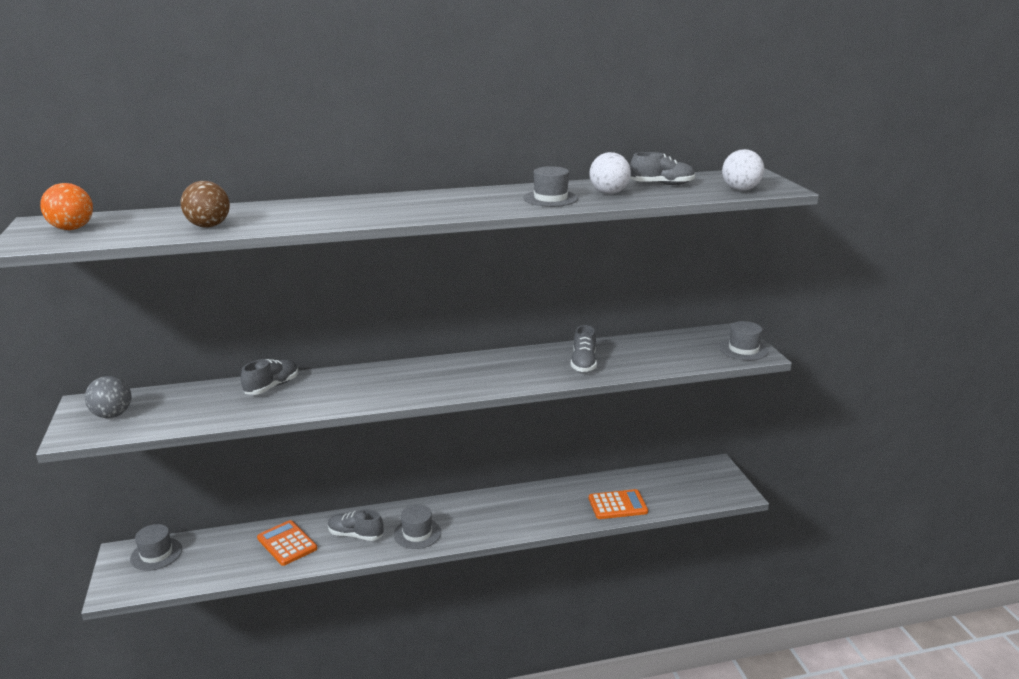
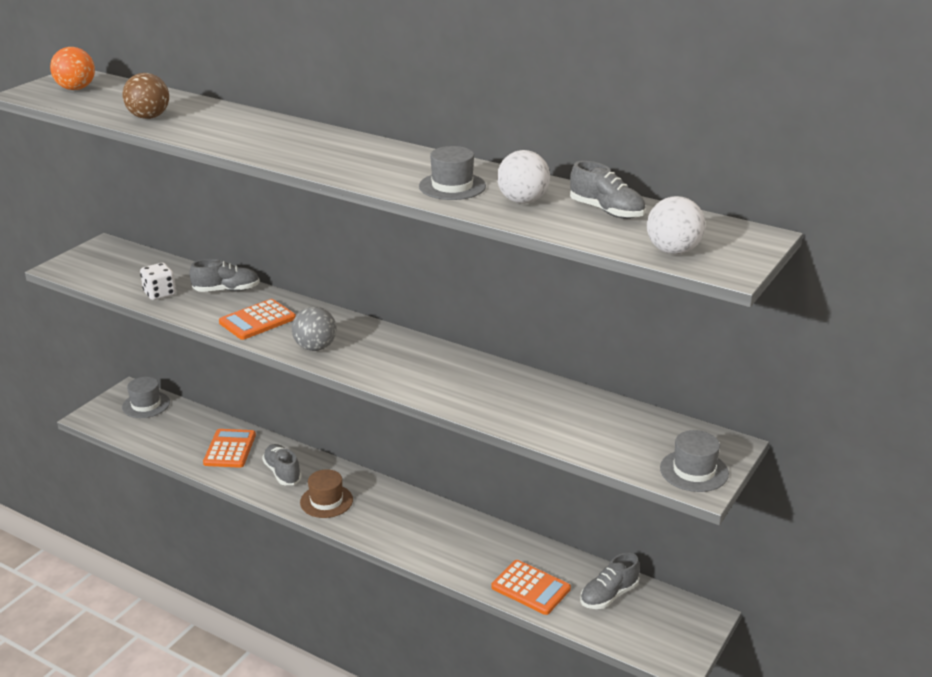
camera: 45 degrees right, 5 degrees up
(112, 415) = (103, 263): grey ball -> grey ball (315, 347)
(217, 412) = (160, 293): none -> white dice
(339, 393) = (257, 320): none -> orange calculator
(417, 533) = (326, 501): grey hat -> brown hat
(583, 363) = (497, 397): grey shoe -> grey shoe (609, 595)

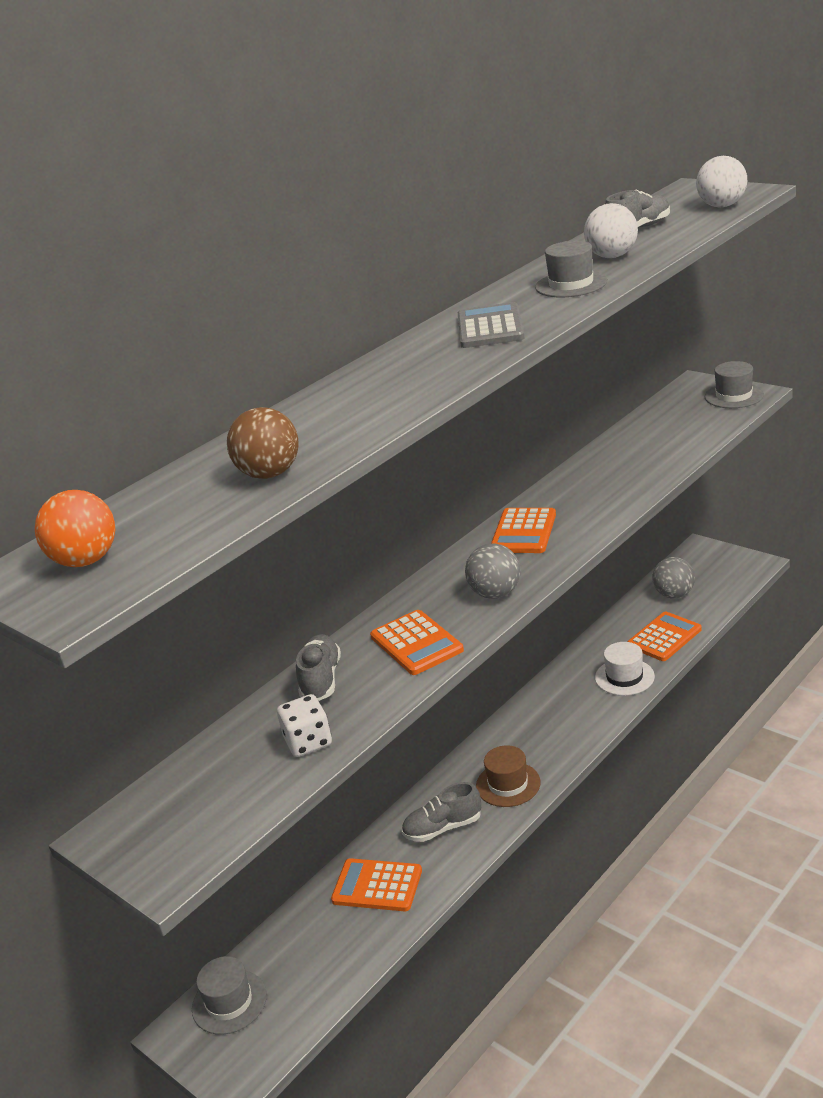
camera: 75 degrees left, 0 degrees up
(364, 161) = (490, 327): none -> grey calculator
(409, 355) = (523, 532): none -> orange calculator
(466, 562) = (624, 677): none -> white hat
(609, 595) = (674, 594): grey shoe -> grey ball

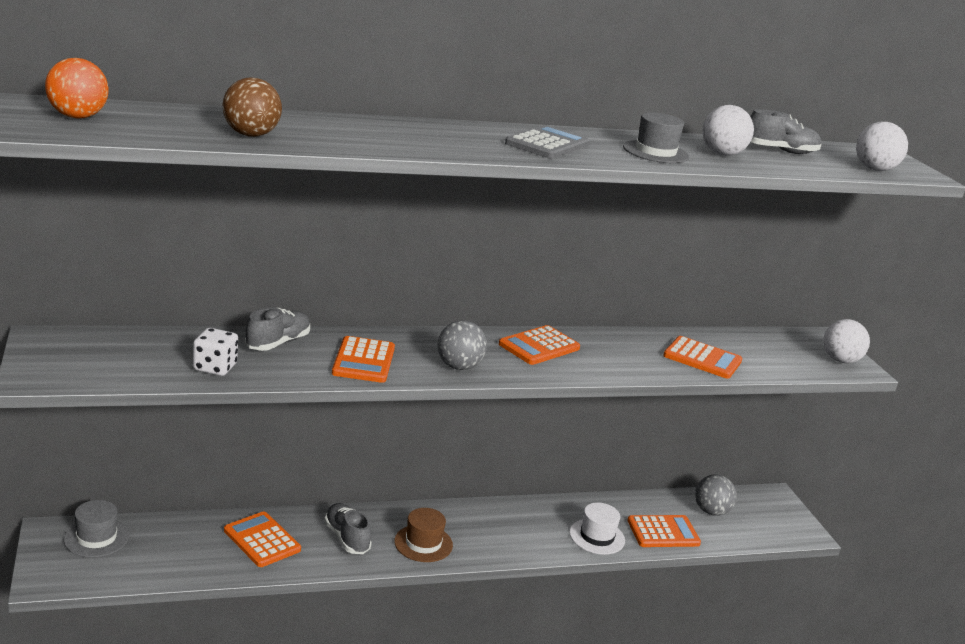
camera: 25 degrees right, 5 degrees down
(443, 828) = (347, 538): grey shoe -> grey shoe turned 45 degrees clockwise
(648, 459) = (702, 358): none -> orange calculator
(734, 396) = (840, 360): grey hat -> white ball

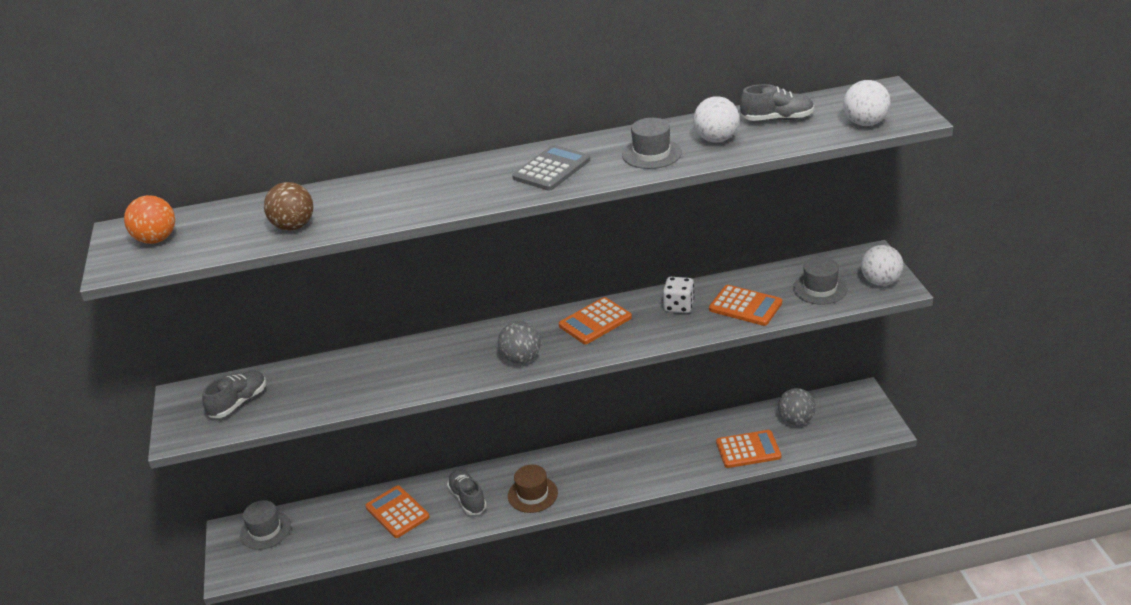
camera: 10 degrees right, 10 degrees up
(215, 367) = (317, 399): white dice -> white dice (679, 306)
(278, 343) = (368, 363): grey shoe -> grey shoe (239, 402)
(363, 361) = (439, 368): orange calculator -> none
(597, 536) = (686, 464): white hat -> none
(778, 356) = (820, 289): none -> grey hat

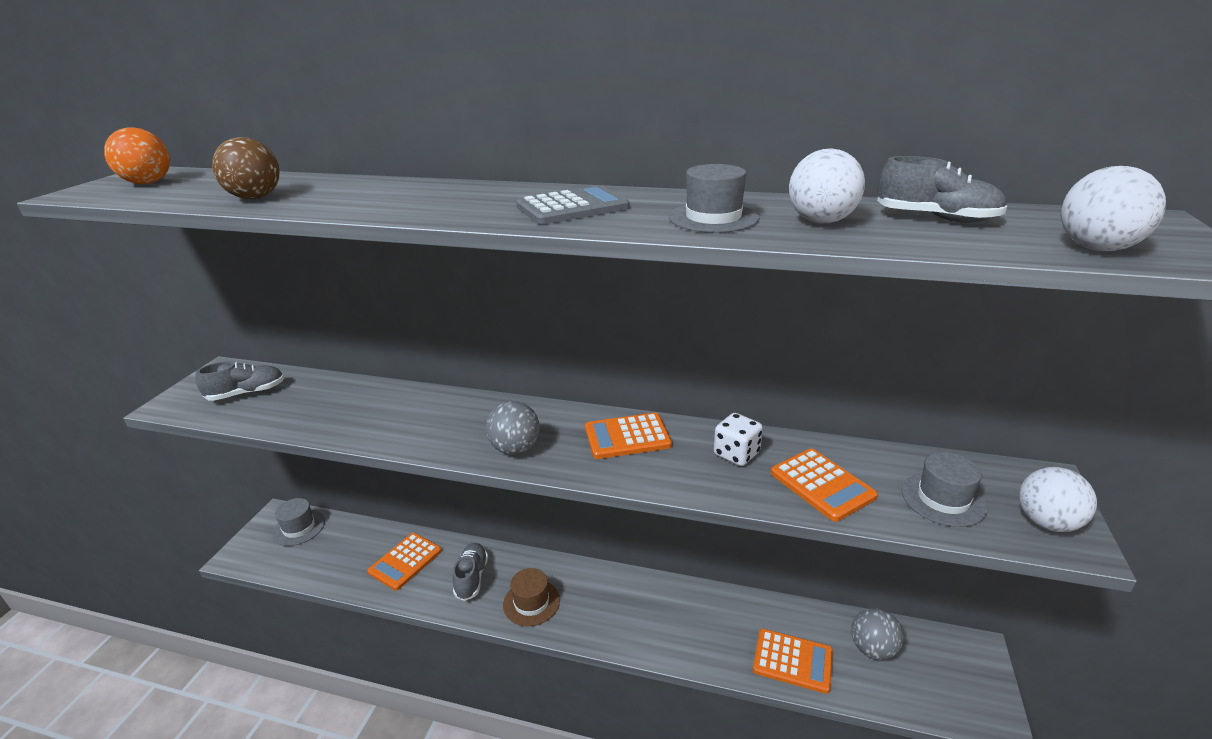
camera: 25 degrees right, 5 degrees down
(397, 512) = (405, 561): orange calculator -> orange calculator turned 135 degrees counterclockwise

